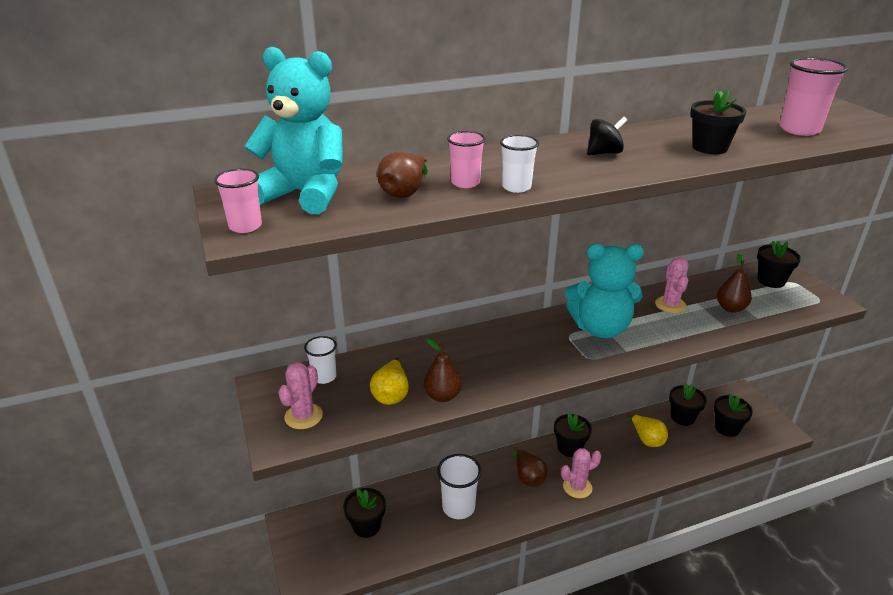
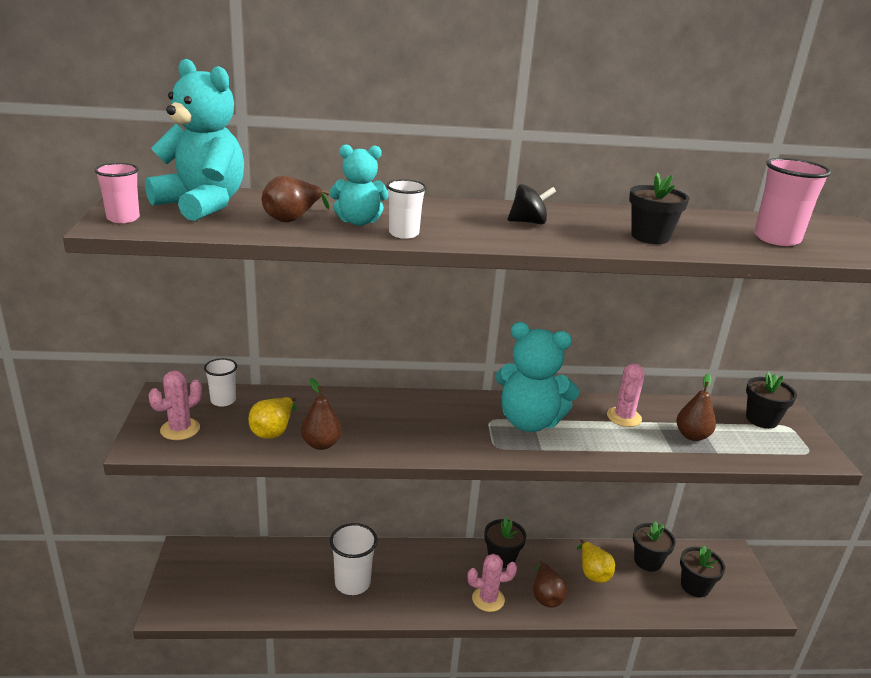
camera: 15 degrees right, 5 degrees down
(366, 526) = (253, 574): black flower pot -> none
(465, 183) = (358, 222): pink cup -> turquoise teddy bear
(528, 477) = (441, 574): brown pear -> brown pear (546, 596)

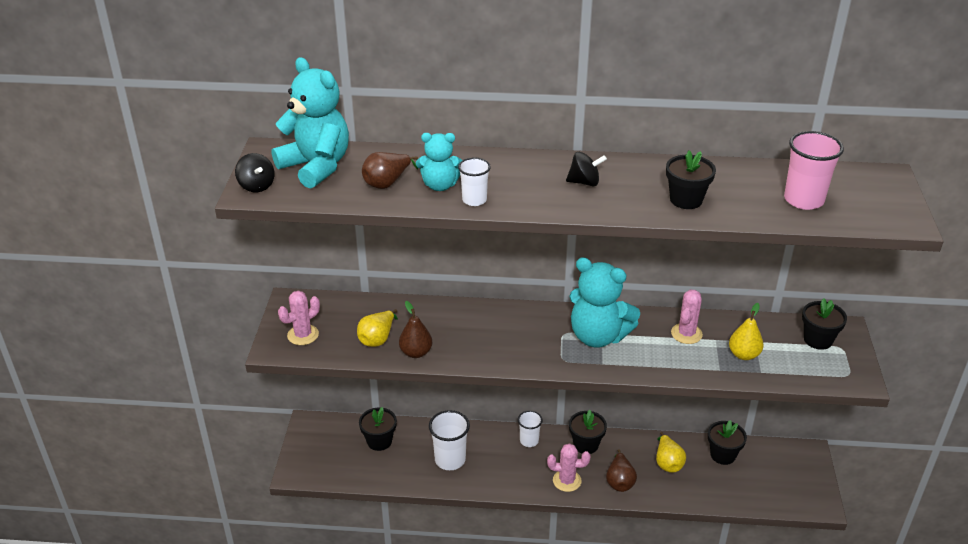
camera: 10 degrees right, 10 degrees up
(123, 218) = (256, 186): pink cup -> black spinning top
(223, 400) = (337, 308): white cup -> white cup (529, 441)
(692, 436) = (743, 355): brown pear -> yellow pear
(695, 586) = (761, 480): black flower pot -> black flower pot (379, 441)

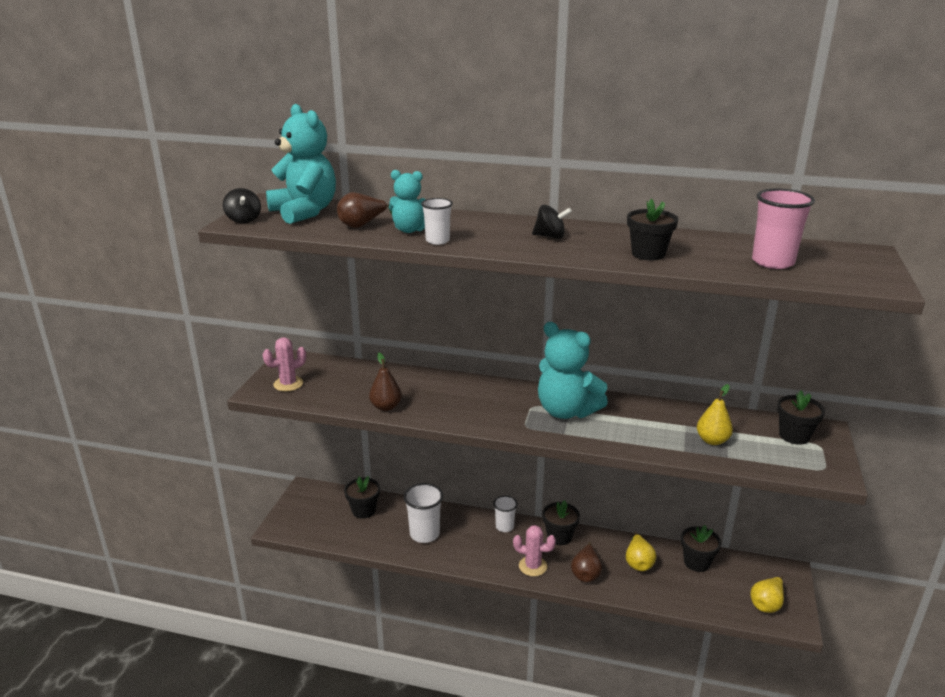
camera: 10 degrees right, 10 degrees down
(377, 339) = (355, 393): yellow pear -> yellow pear (766, 604)
(686, 334) = (656, 418): pink cactus -> none

